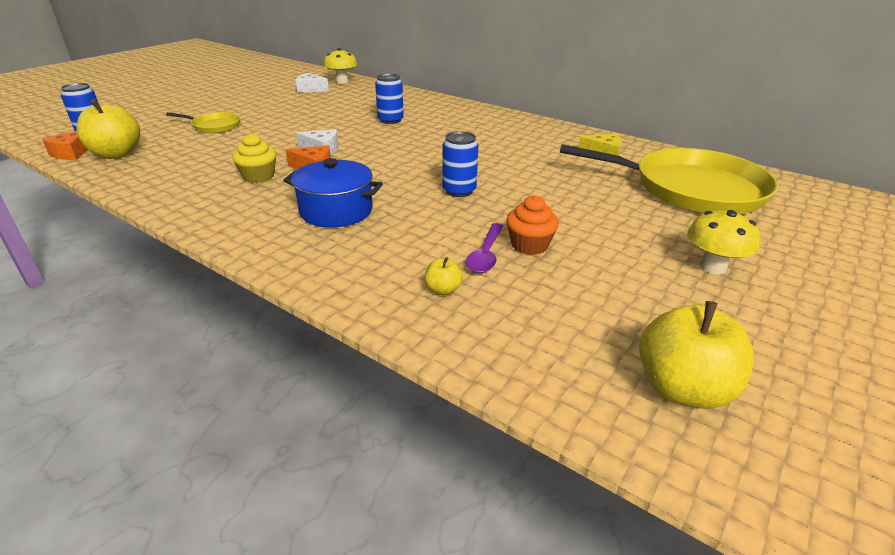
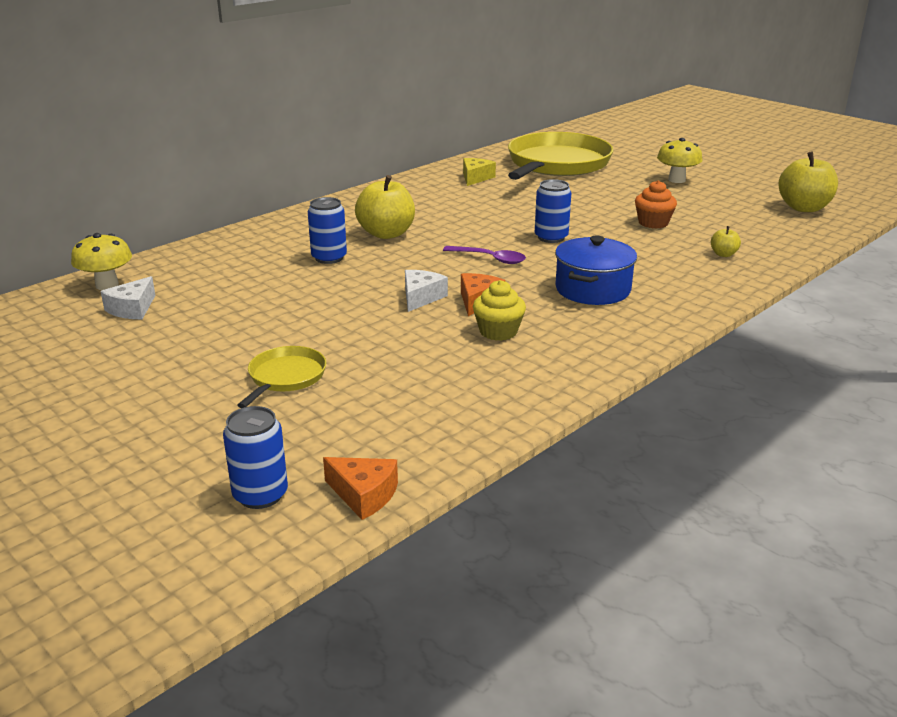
camera: 80 degrees left, 5 degrees down
(116, 154) = (385, 447): yellow apple -> yellow apple (386, 234)
(486, 255) = (670, 237): purple spoon -> purple spoon (489, 259)

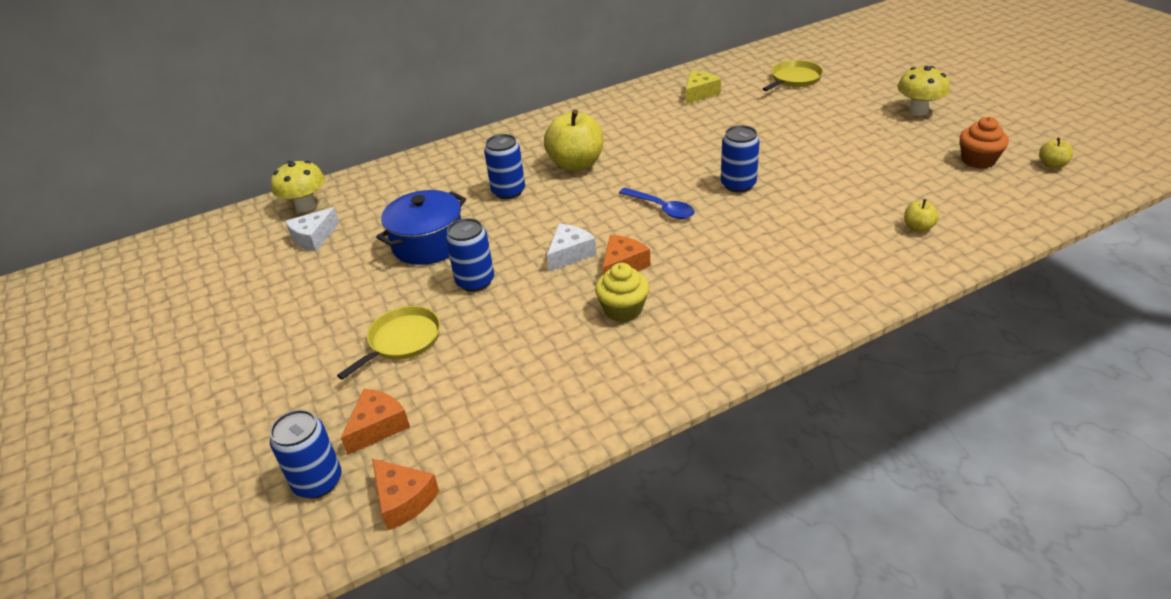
camera: 20 degrees right, 10 degrees up
(300, 444) = (378, 427): none -> orange cheese
(336, 326) = (475, 281): none -> blue can
(489, 259) = (661, 208): purple spoon -> blue spoon
(556, 164) = (794, 79): yellow pan -> yellow pan, size x0.45
(592, 289) = (747, 263): blue pot -> blue pot (428, 244)
(653, 223) = (860, 173): orange cupcake -> orange cupcake (978, 160)
(804, 208) = (1052, 165): yellow apple -> yellow apple, size x0.46

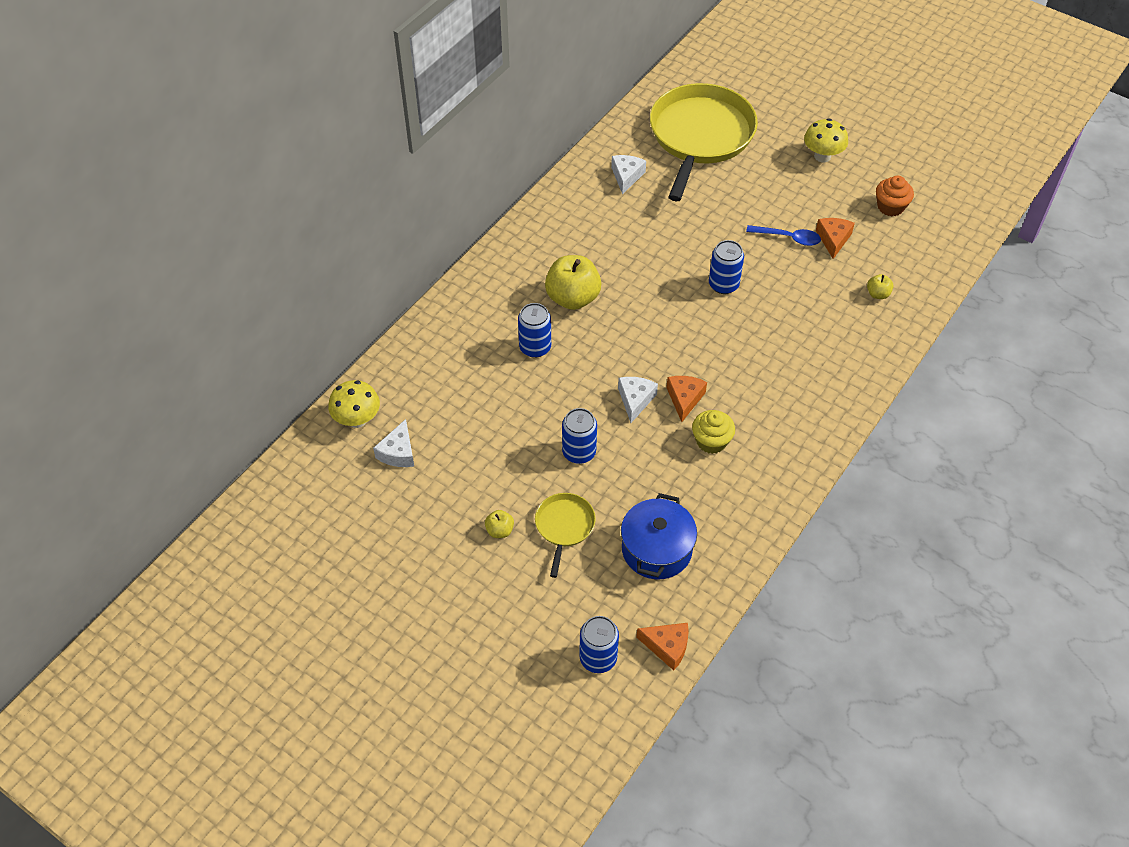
camera: 30 degrees left, 15 degrees up
(378, 427) = (605, 602): orange cheese -> orange cheese (833, 239)
(428, 244) = (509, 426): blue pot -> blue pot (656, 549)
(661, 208) = (677, 329): blue spoon -> blue spoon (788, 238)
(699, 93) = (626, 176): yellow cheese -> white cheese
(794, 79) = (700, 136): yellow pan -> yellow pan, size x2.21
(1052, 165) = (943, 198): yellow apple -> yellow apple (500, 530)

